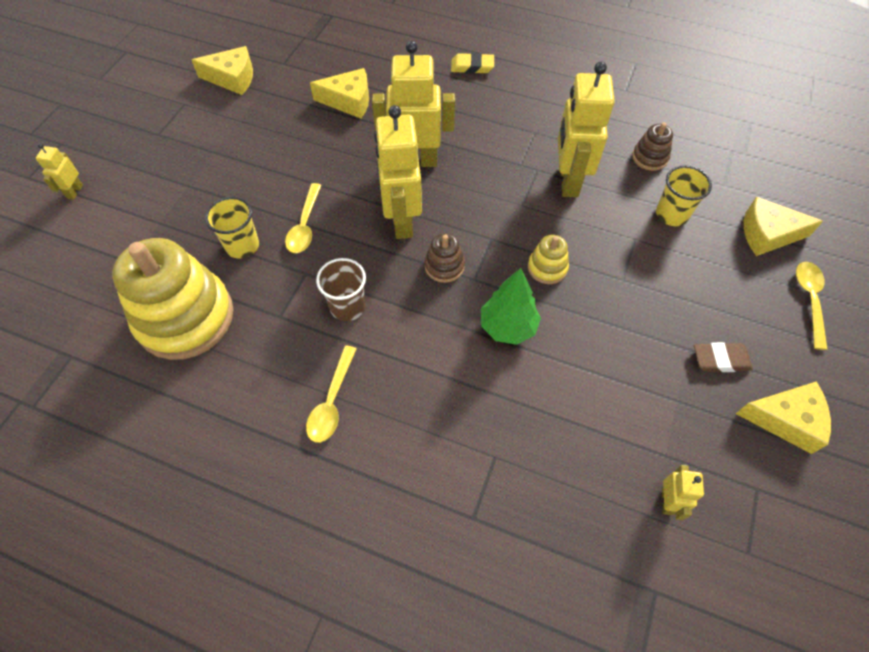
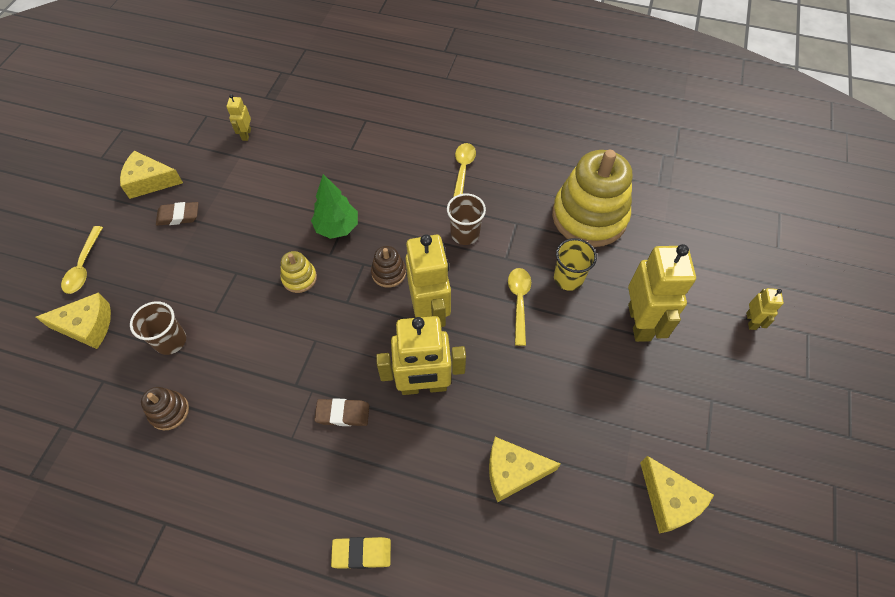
camera: 175 degrees right, 0 degrees up
(232, 78) = (669, 500): yellow cheese -> yellow cheese turned 120 degrees counterclockwise
(490, 146) = (343, 414): none -> brown eraser
(568, 181) = (264, 373): yellow robot -> yellow robot (640, 322)
(671, 214) = (170, 341): yellow cup -> brown cup

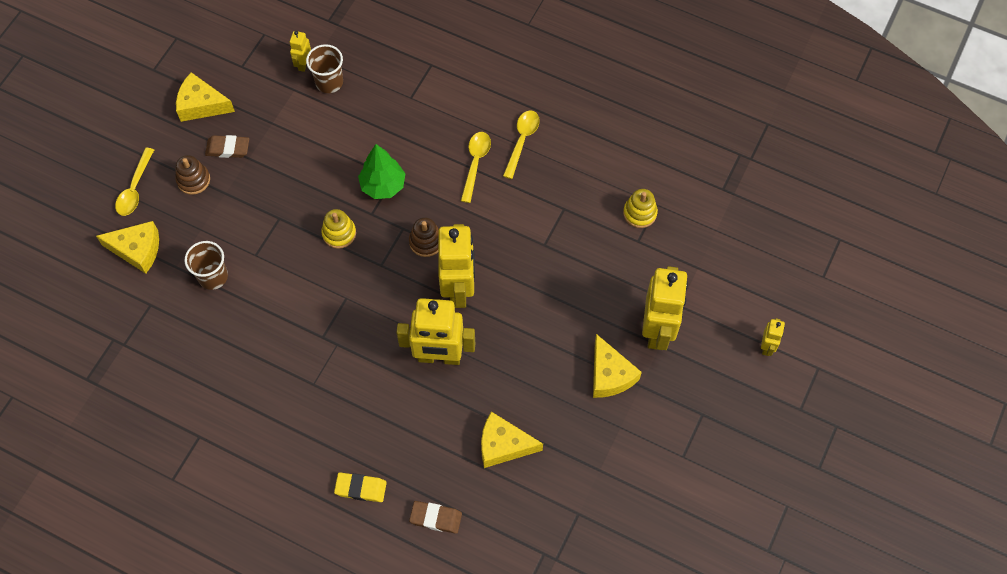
camera: 10 degrees right, 5 degrees up
(169, 411) = (208, 342): brown stacking toy -> brown stacking toy (193, 180)
(343, 414) = (362, 370): brown eraser -> brown eraser (436, 518)
(465, 234) = (509, 212): brown cup -> brown cup (329, 82)
(519, 302) = (546, 291): yellow spoon -> yellow spoon (475, 163)
(568, 278) = (600, 275): yellow cup -> none
(589, 216) = (640, 213): yellow stacking toy -> yellow stacking toy, size x0.44
(669, 500) = (634, 492): yellow cheese -> yellow cheese (610, 375)

